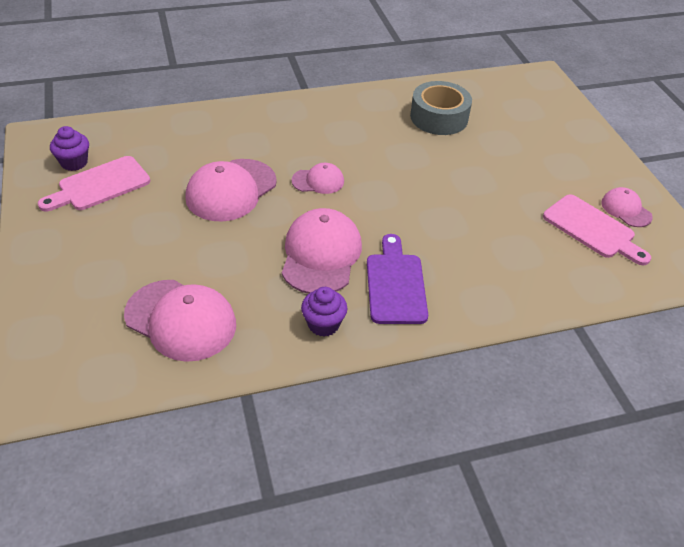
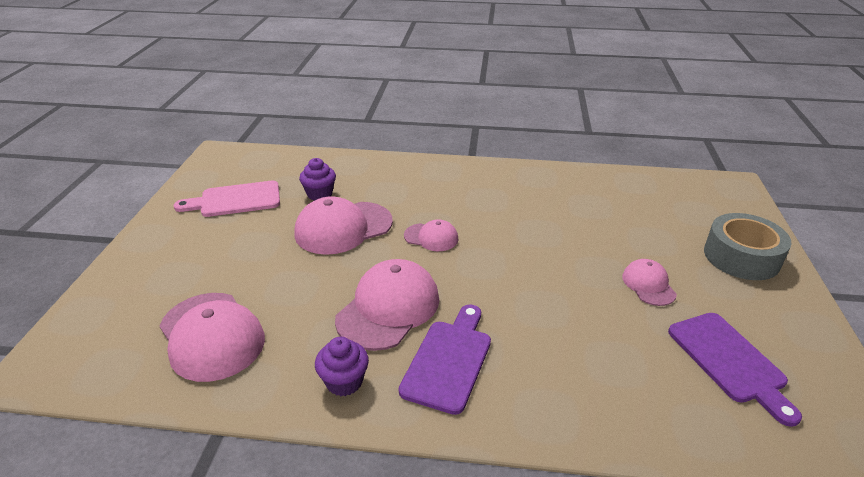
camera: 25 degrees right, 10 degrees down
(74, 162) = (230, 178): purple cupcake -> purple cupcake (320, 194)
(439, 117) = (593, 203): grey tape -> grey tape (741, 257)
(592, 229) = (729, 361): pink cutting board -> purple cutting board
(626, 209) = (787, 349): pink cap -> pink cap (648, 285)

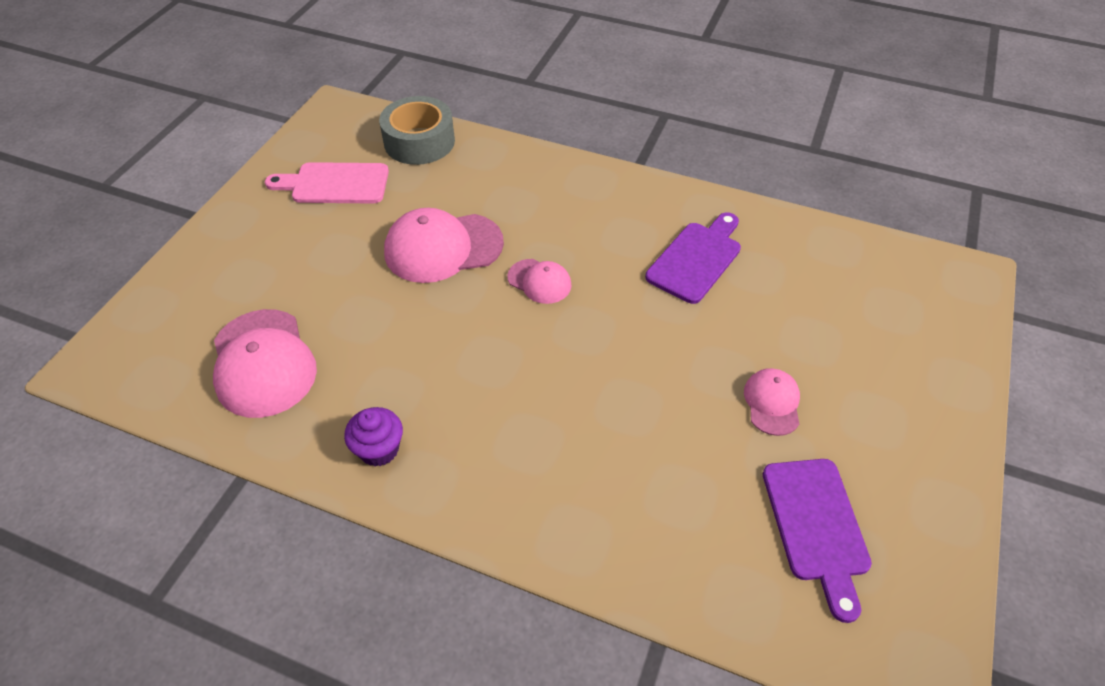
camera: 15 degrees right, 15 degrees up
(320, 194) = (432, 192): purple cupcake -> none
(388, 308) = (456, 369): pink cap -> none
(449, 360) = (496, 450): purple cutting board -> purple cutting board (696, 259)
(741, 257) = (915, 388): grey tape -> grey tape (419, 141)

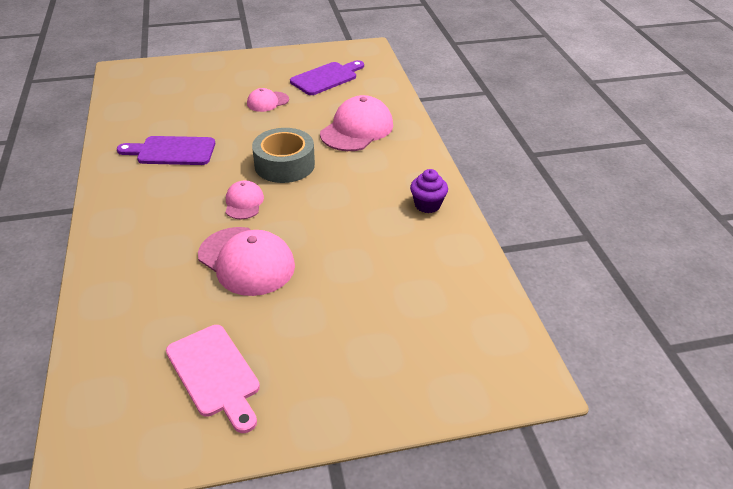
camera: 125 degrees left, 10 degrees down
(263, 363) = (429, 288): pink cap -> pink cap (357, 129)
(419, 141) = (110, 350): grey tape -> grey tape (284, 165)

